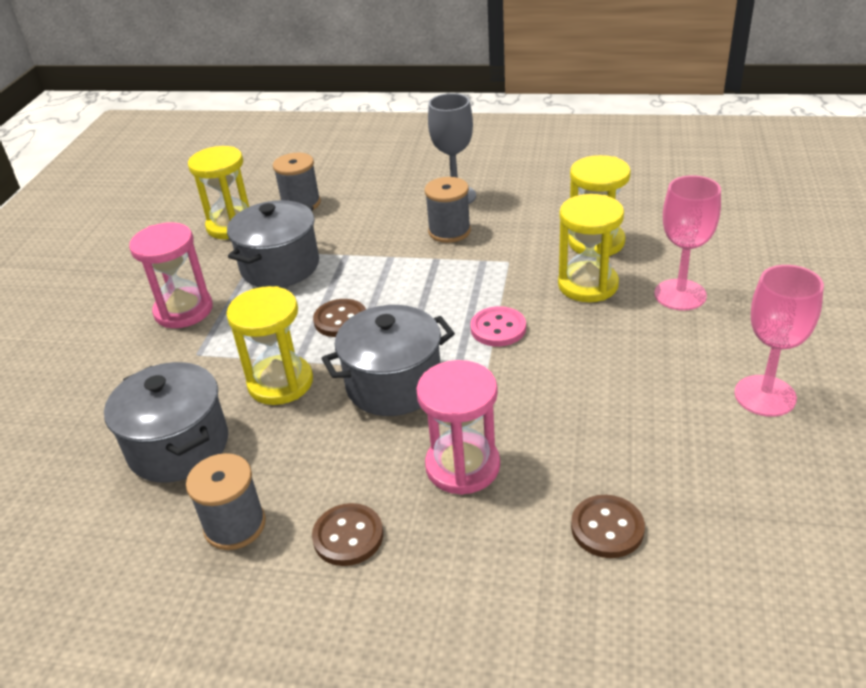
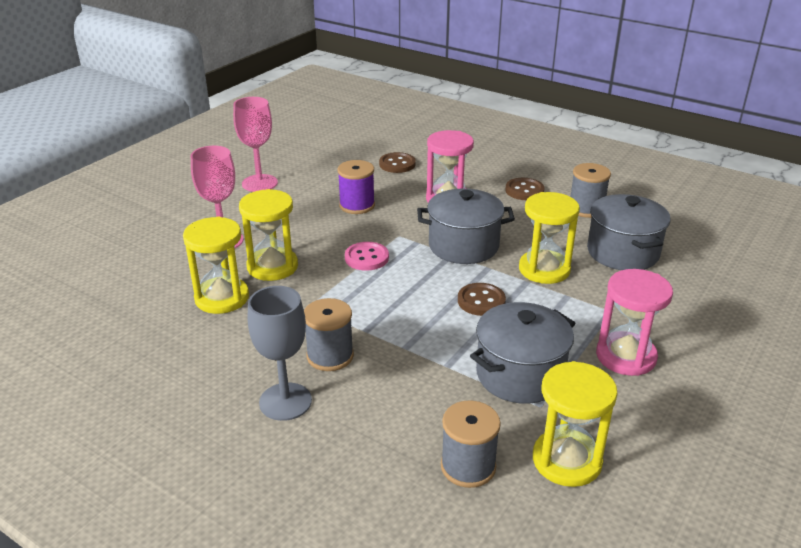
camera: 160 degrees left, 5 degrees down
(583, 404) = (357, 205): none -> purple spool

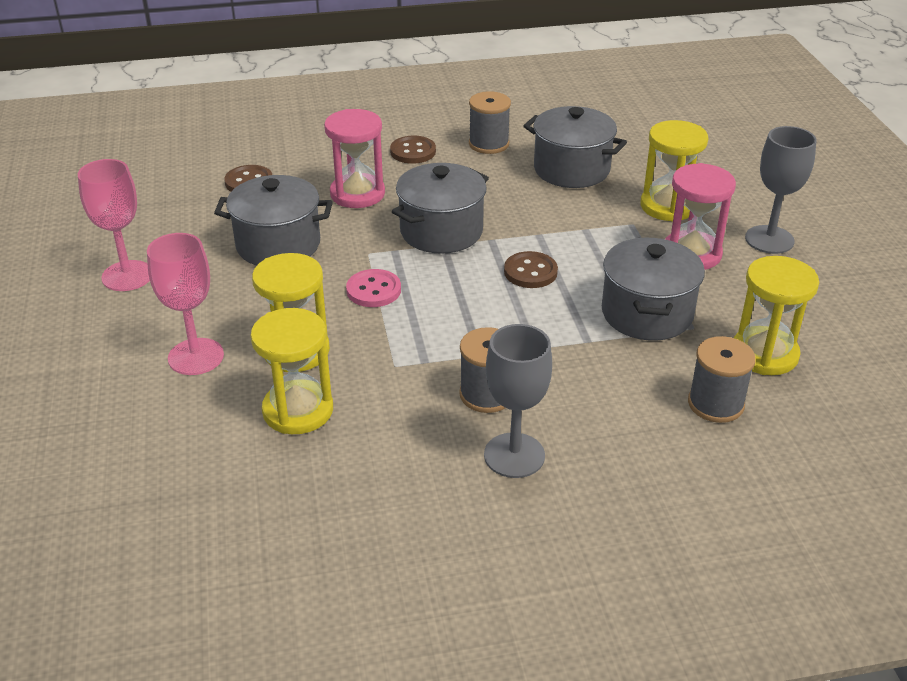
camera: 45 degrees left, 5 degrees up
(357, 205) = (278, 245): purple spool -> grey pot
(544, 269) = (536, 216): yellow hourglass -> yellow hourglass (668, 206)
(716, 384) = (769, 240): none -> grey goblet

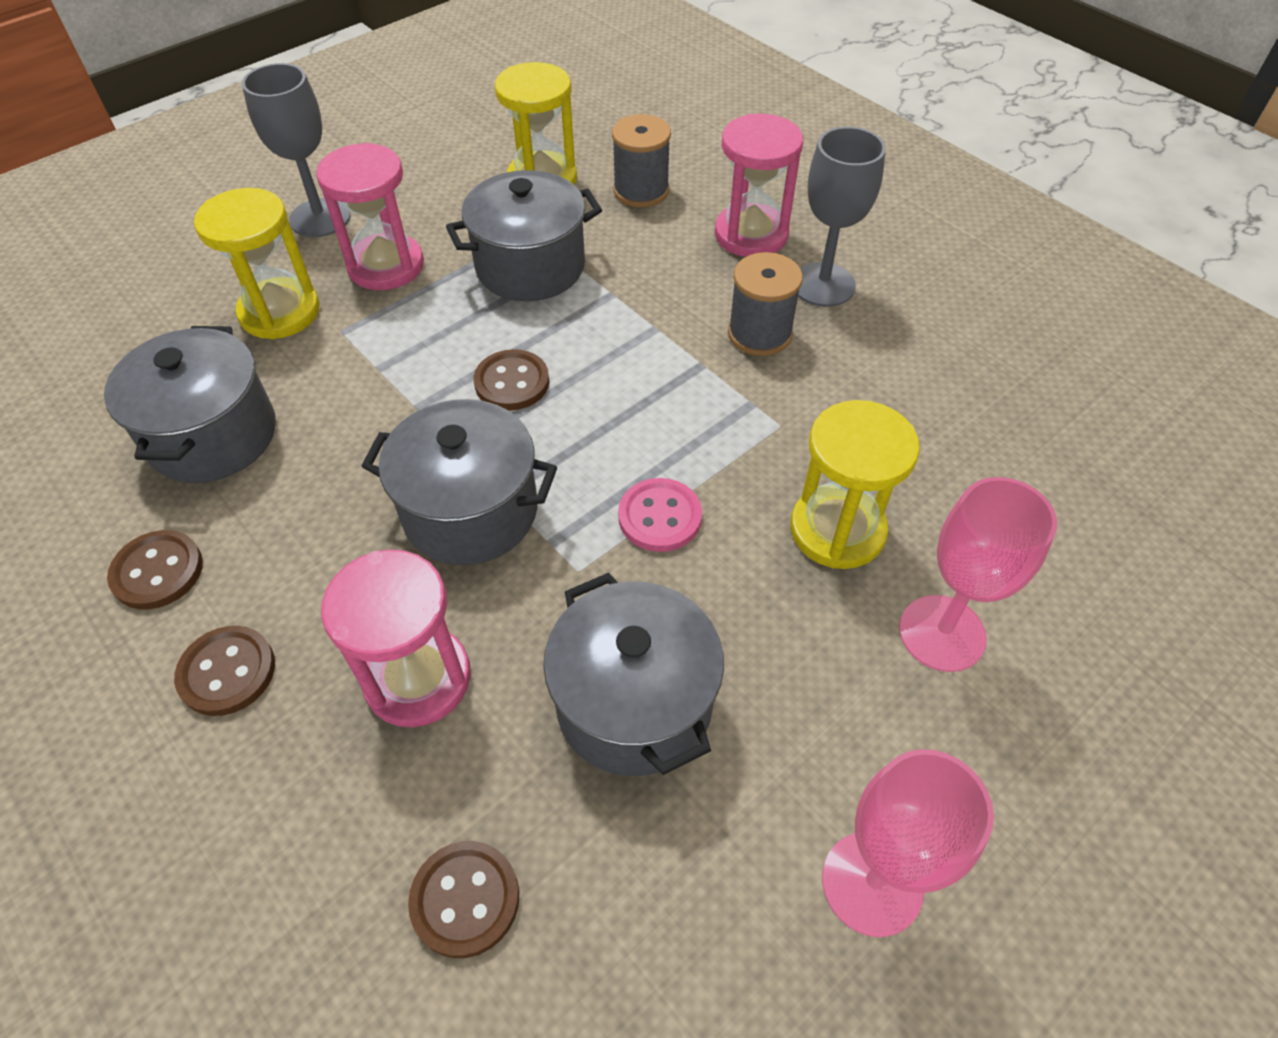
camera: 120 degrees left, 15 degrees up
(298, 410) = (923, 470): yellow hourglass -> none
(489, 144) = (158, 571): grey spool -> brown button
(610, 443) = (751, 234): none -> pink hourglass

